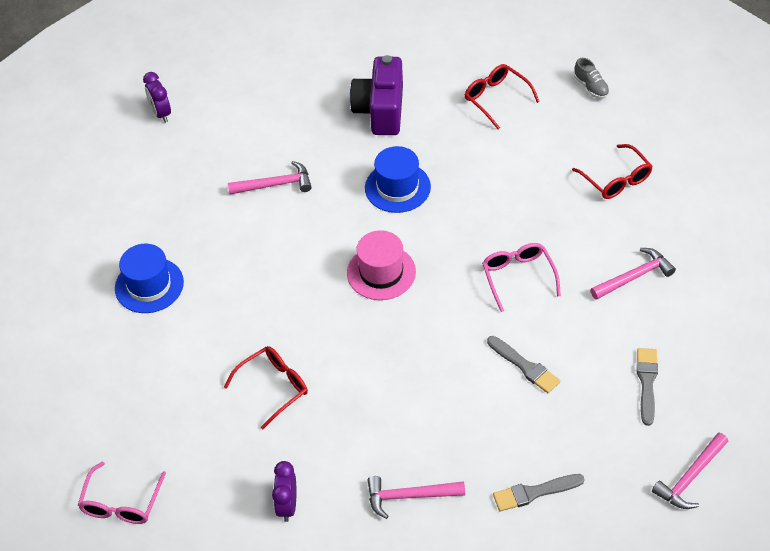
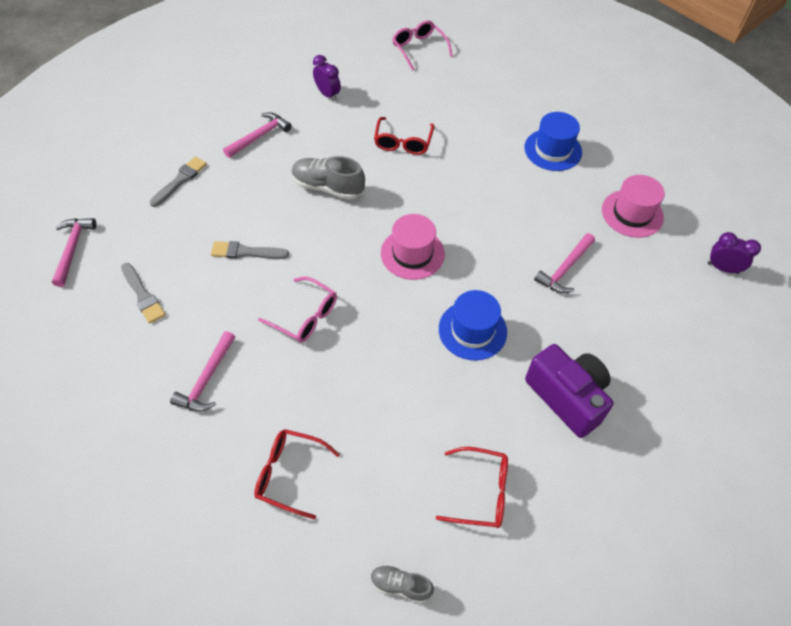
camera: 135 degrees right, 5 degrees up
(165, 190) = (632, 213): none -> pink hat
(393, 385) = (328, 187): none -> grey shoe

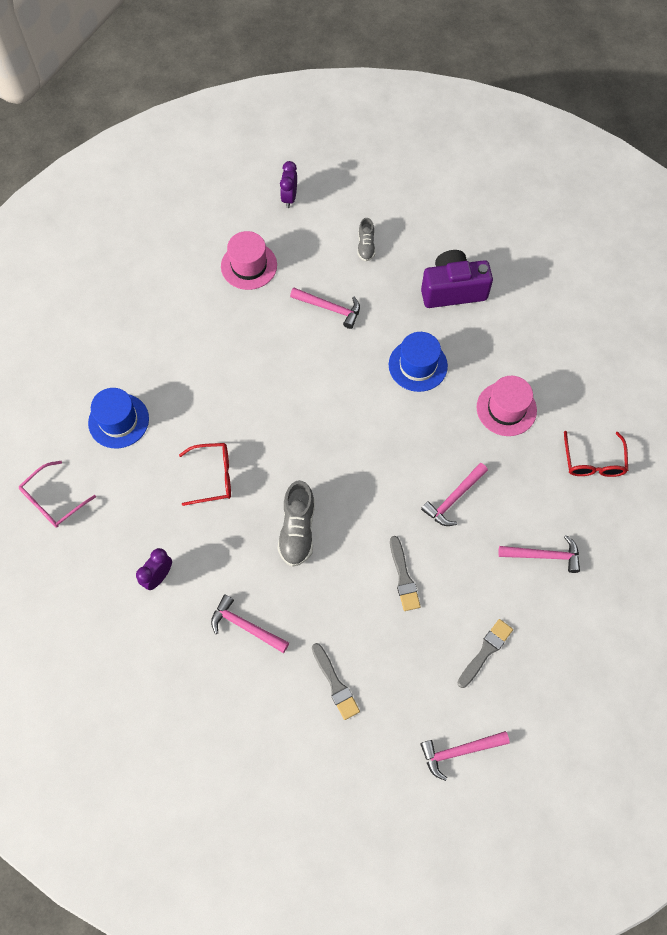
camera: 105 degrees left, 10 degrees up
(180, 180) = (335, 684): grey brush -> grey brush turned 135 degrees counterclockwise
(305, 316) = (453, 498): pink glasses -> pink hammer
(400, 585) = (635, 366): grey shoe -> grey shoe (366, 246)
(412, 253) = (354, 430): pink hat -> pink hat (506, 409)
(481, 492) = (550, 332): red glasses -> none
(553, 150) = (185, 339): blue hat -> blue hat (118, 421)
(567, 397) = (452, 290): purple camera -> purple camera turned 45 degrees clockwise

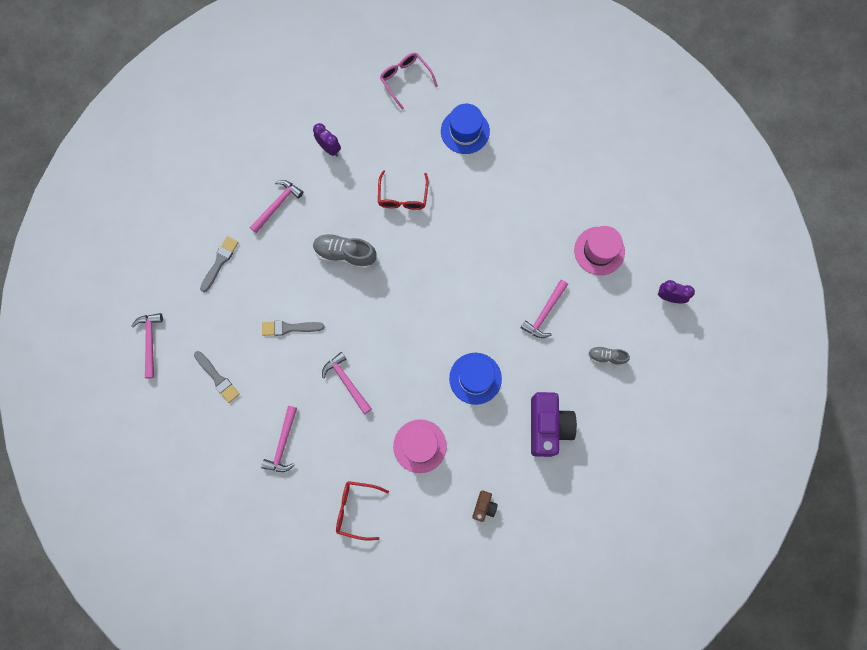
camera: 100 degrees right, 10 degrees up
(335, 684) = (220, 262): grey brush -> grey brush turned 135 degrees clockwise
(552, 337) = (484, 506): none -> brown camera

